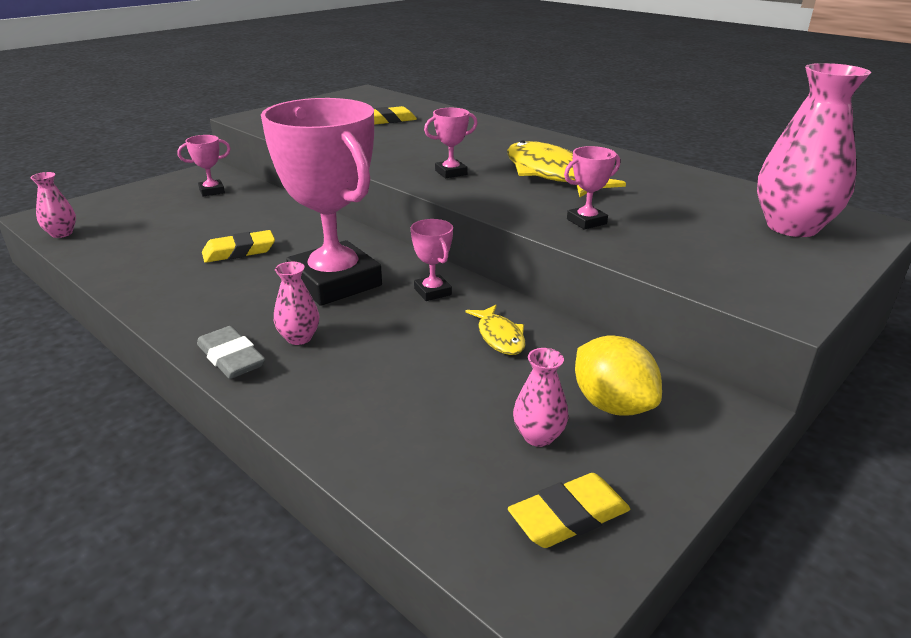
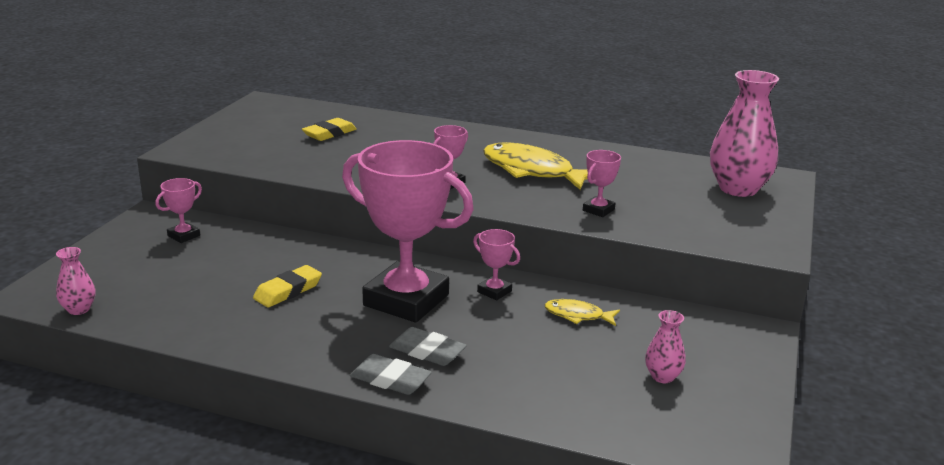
camera: 25 degrees left, 5 degrees down
(299, 338) = (427, 352): pink vase -> grey eraser
(499, 337) = (577, 315): yellow fish -> yellow fish turned 150 degrees clockwise
(568, 516) = (719, 418): yellow eraser -> none
(612, 404) = (691, 345): yellow lemon -> none

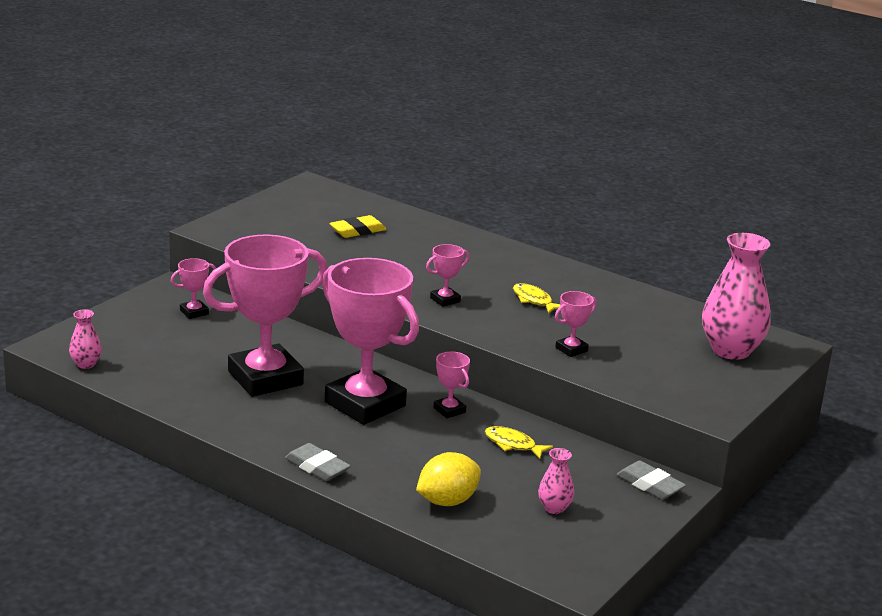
camera: 15 degrees right, 0 degrees up
(288, 291) = (265, 378): yellow eraser -> pink trophy
(427, 352) = (360, 450): grey eraser -> grey eraser (650, 485)
(532, 171) = (534, 300): yellow fish -> yellow fish, size x0.50
(550, 391) = (447, 501): none -> yellow lemon

